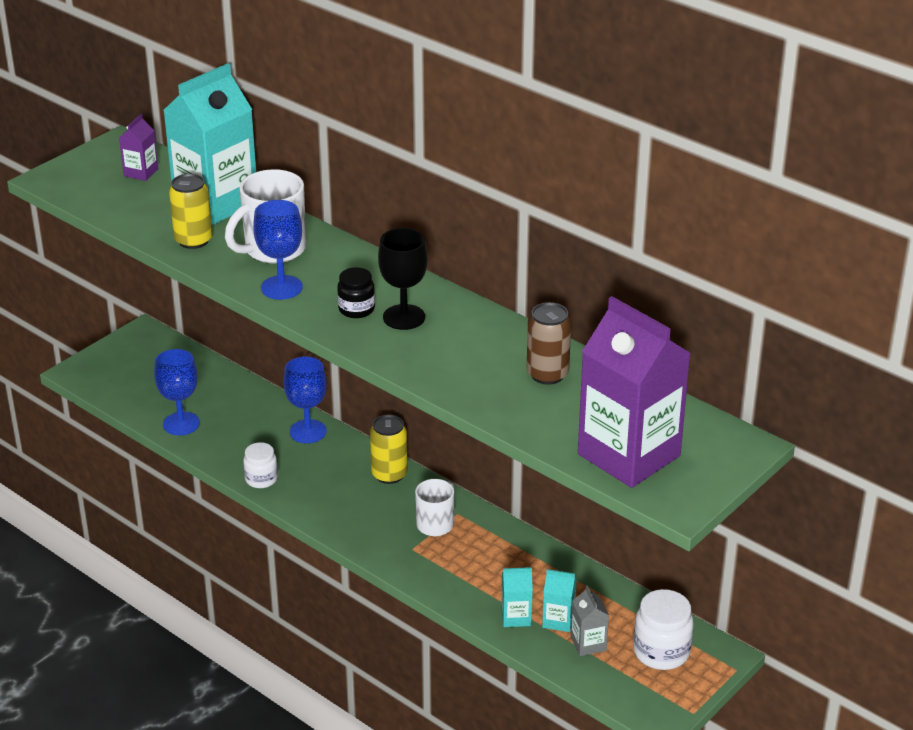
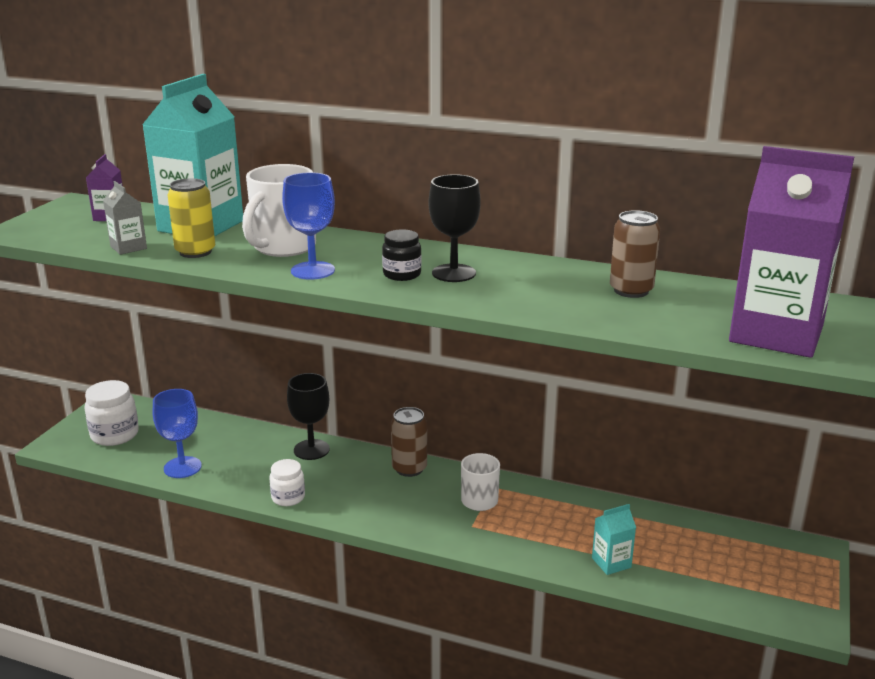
camera: 20 degrees left, 10 degrees down
(308, 431) = (311, 450): blue goblet -> black goblet
(389, 474) = (409, 468): yellow can -> brown can
(558, 620) = (651, 556): turquoise carton -> none
(588, 644) = (695, 570): grey carton -> grey carton (128, 247)
(661, 652) = (763, 561): white jar -> white jar (115, 435)

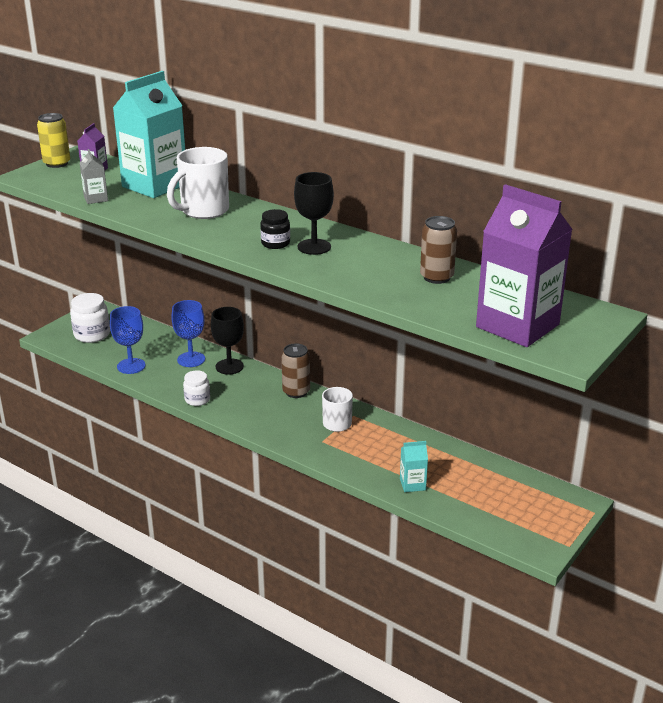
camera: 15 degrees right, 5 degrees up
(195, 252) = (140, 207): yellow can -> yellow can (57, 163)
(313, 270) = (213, 233): blue goblet -> blue goblet (191, 359)

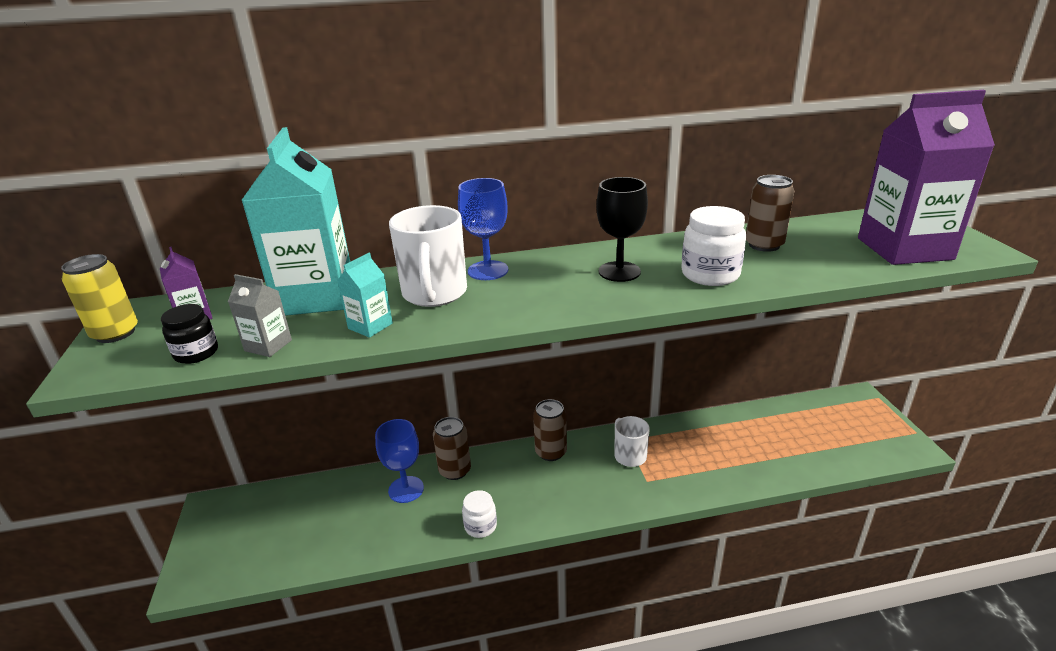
camera: 45 degrees left, 0 degrees up
(92, 335) = (247, 539): white jar -> white jar (710, 274)
(131, 366) = (352, 542): blue goblet -> blue goblet (488, 270)
(229, 366) = (455, 470): black goblet -> brown can
(275, 243) = (581, 286): black jar -> black jar (196, 353)
(412, 484) = (766, 465): turquoise carton -> turquoise carton (370, 326)

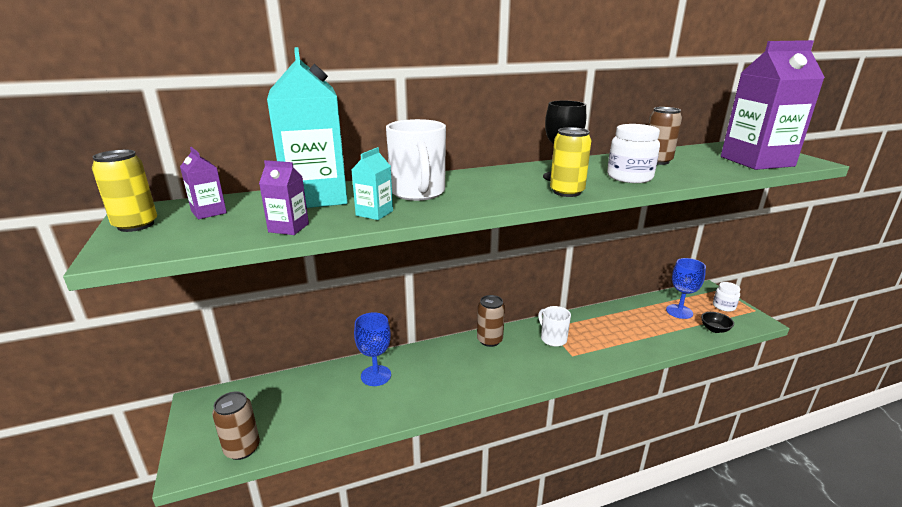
camera: 10 degrees left, 5 degrees down
(196, 353) = (223, 235): black jar -> none
(268, 345) = (288, 228): grey carton -> purple carton
(455, 470) = (414, 358): brown can -> brown can (242, 448)
(480, 526) = (448, 398): white jar -> white jar (723, 306)
(488, 270) = (454, 179): blue goblet -> blue goblet (679, 311)
(614, 299) = (566, 192): none -> yellow can
(848, 457) = (714, 329): none -> black bowl

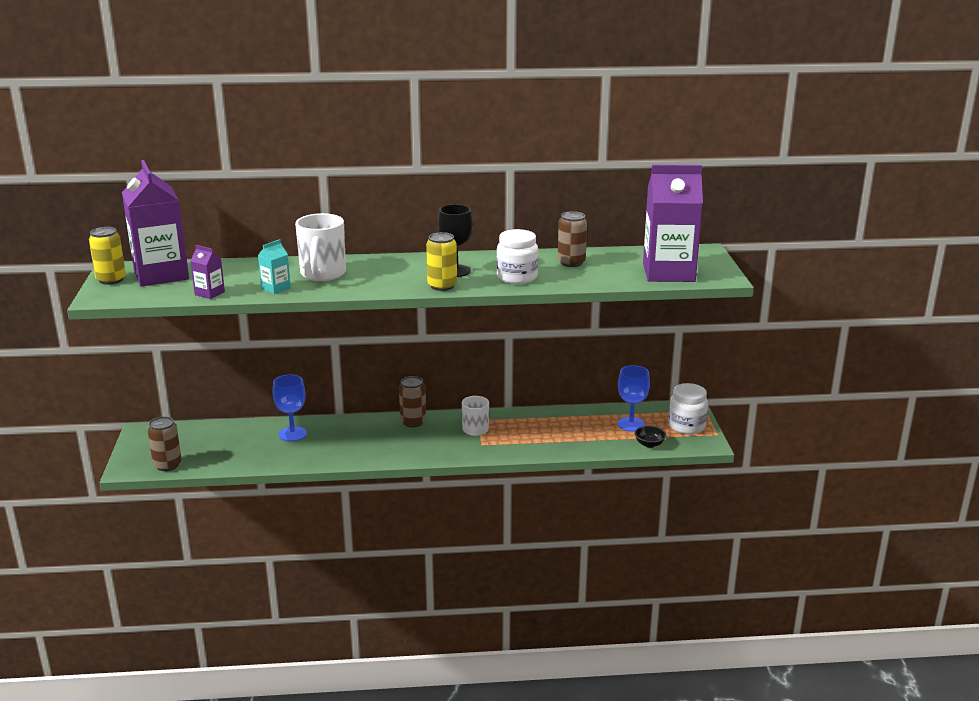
camera: 15 degrees right, 0 degrees up
(209, 212) = (161, 274): purple carton -> purple carton, size x2.33
(315, 197) = (242, 269): turquoise carton -> none
(723, 306) = (686, 426): white jar -> white jar, size x1.55

